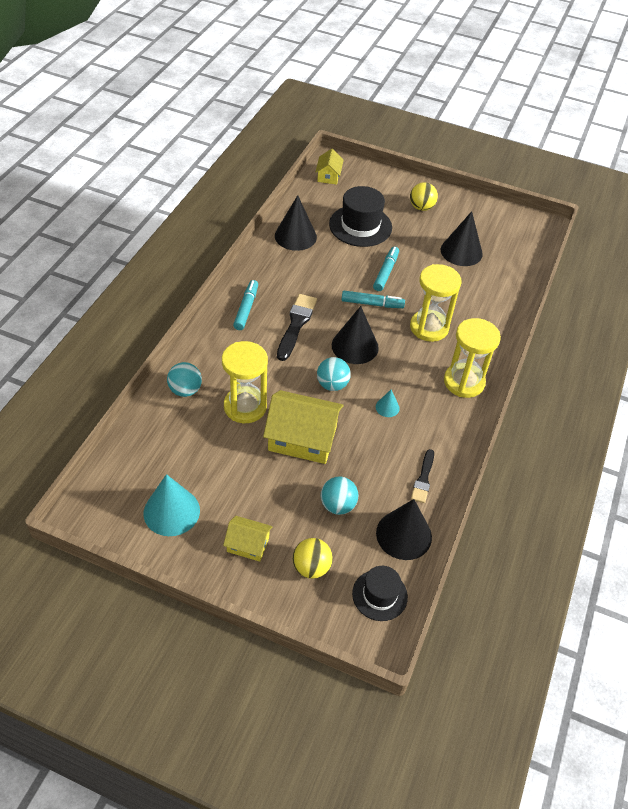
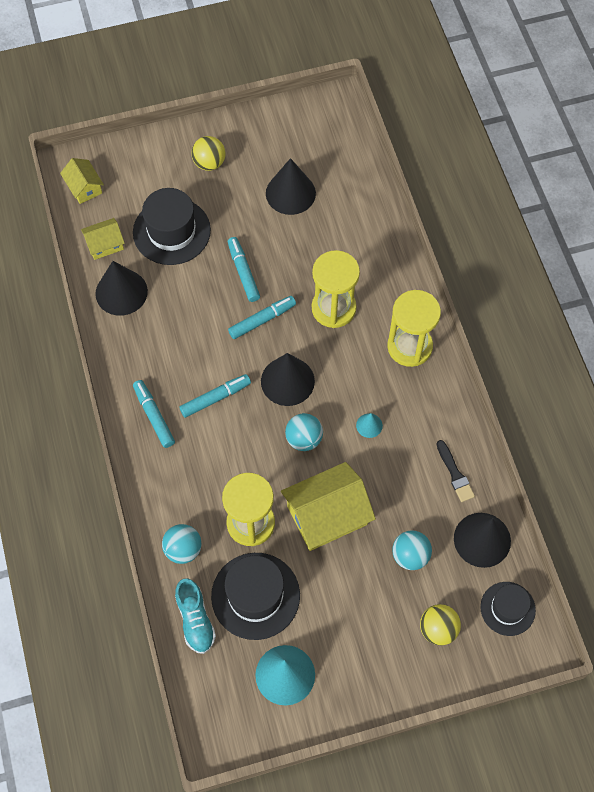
camera: 35 degrees left, 15 degrees up
(149, 434) = (195, 620): none -> turquoise shoe
(203, 450) = (255, 596): none -> black hat
(248, 544) = (372, 651): yellow house -> yellow house (105, 244)
(296, 324) = (215, 398): black brush -> turquoise marker

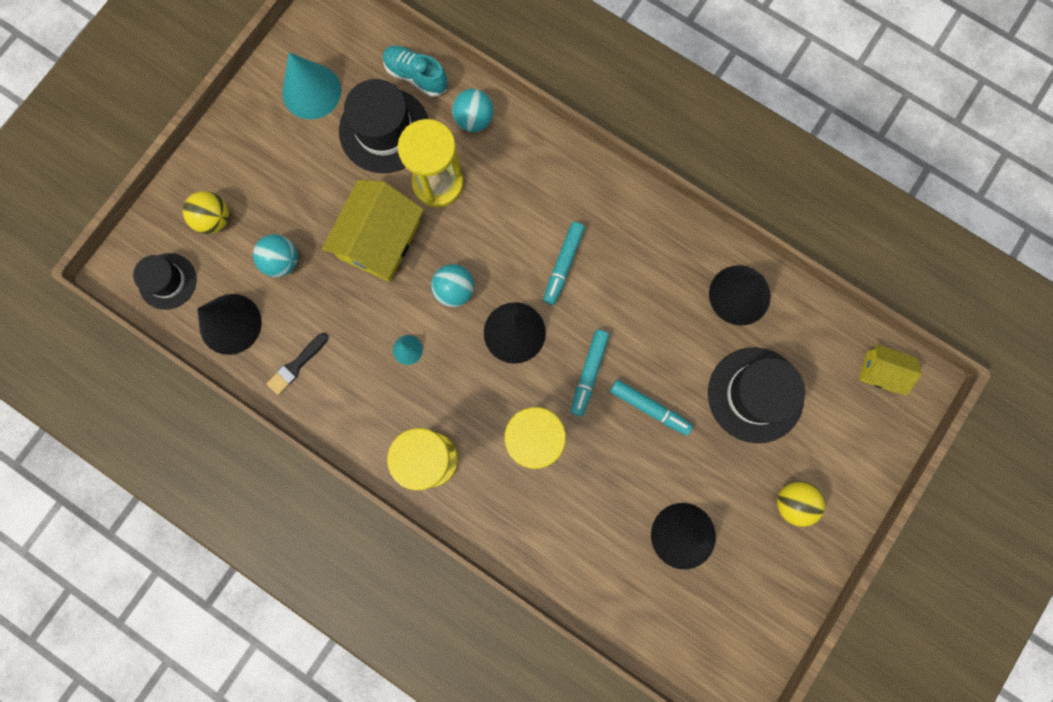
camera: 140 degrees right, 15 degrees up
(105, 244) = (802, 329): yellow house -> none
(154, 416) = (600, 207): turquoise marker -> none
(455, 474) = (296, 365): black brush -> black brush turned 75 degrees counterclockwise

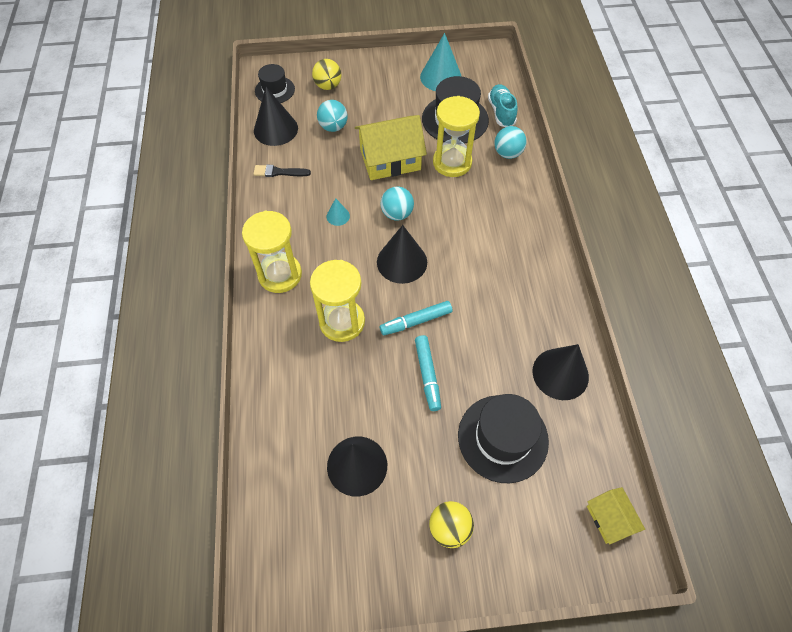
camera: 50 degrees right, 20 degrees down
(563, 265) = (470, 257): turquoise marker -> none

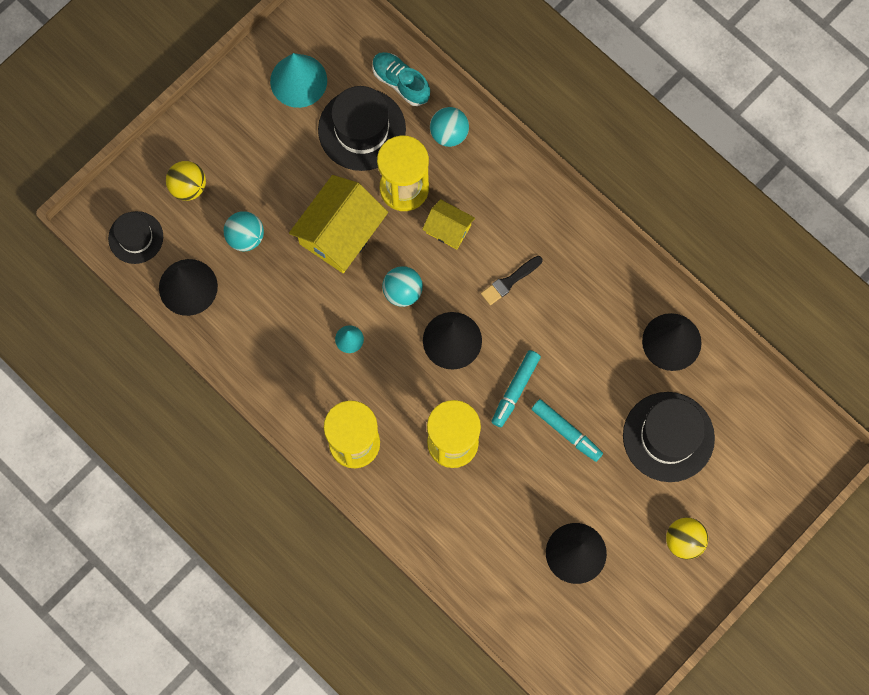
camera: 40 degrees left, 15 degrees up
(279, 172) = (243, 335): black brush -> black brush (509, 281)
(609, 518) = (792, 436): yellow house -> yellow house (448, 229)

